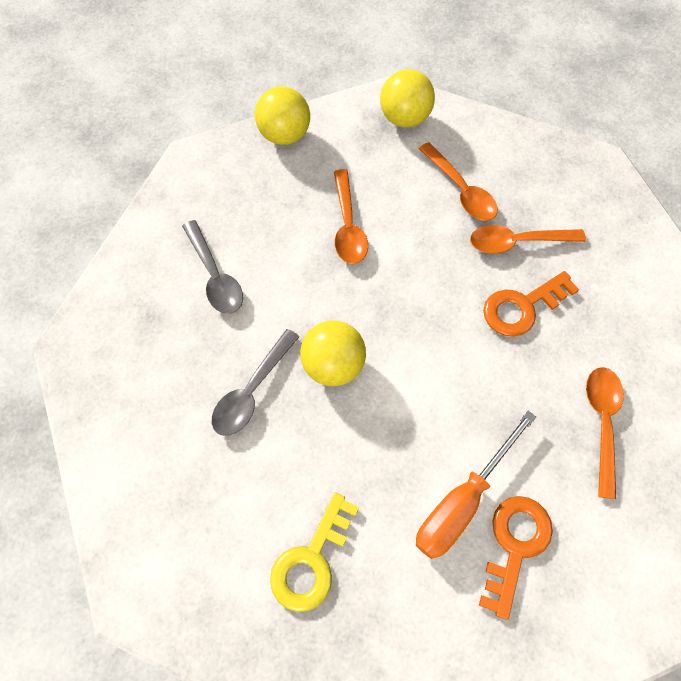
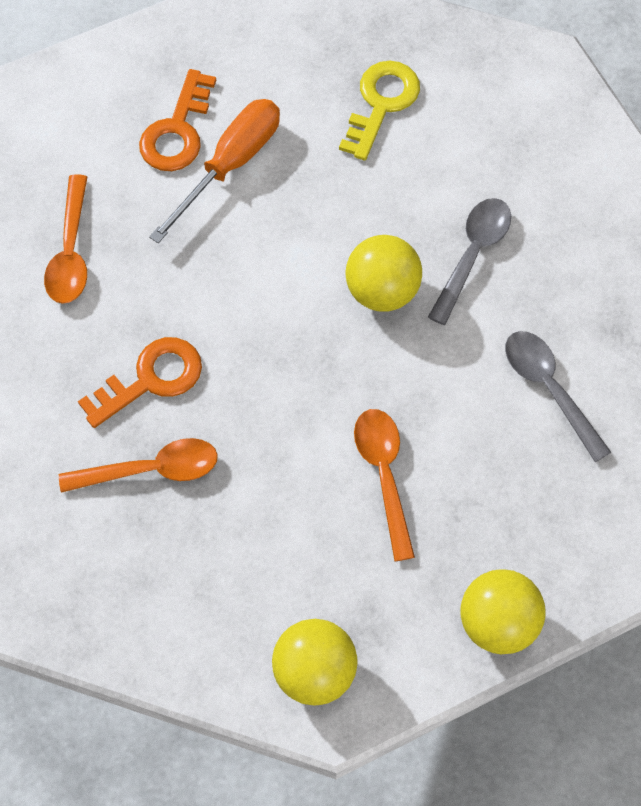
camera: 175 degrees right, 0 degrees up
(460, 190) = (227, 546): orange spoon -> none

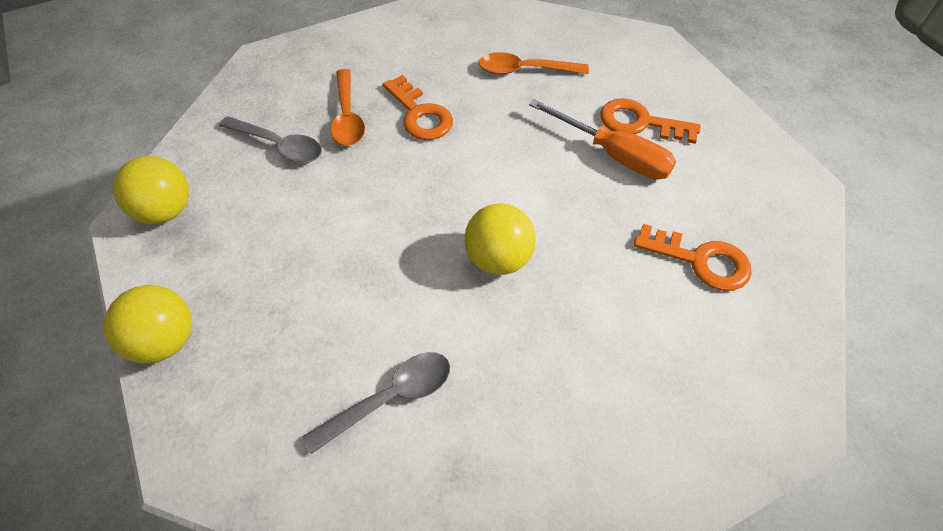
camera: 90 degrees right, 10 degrees down
(381, 104) = (700, 260): yellow key -> orange key
(384, 476) = (319, 258): orange spoon -> none
(472, 255) = (540, 333): grey spoon -> grey spoon (278, 146)

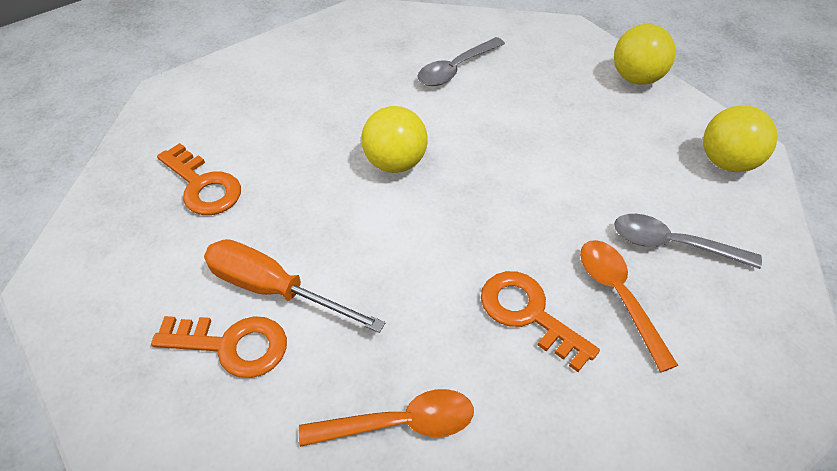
camera: 170 degrees right, 5 degrees down
(700, 260) = (203, 185): orange key -> orange key turned 150 degrees counterclockwise

